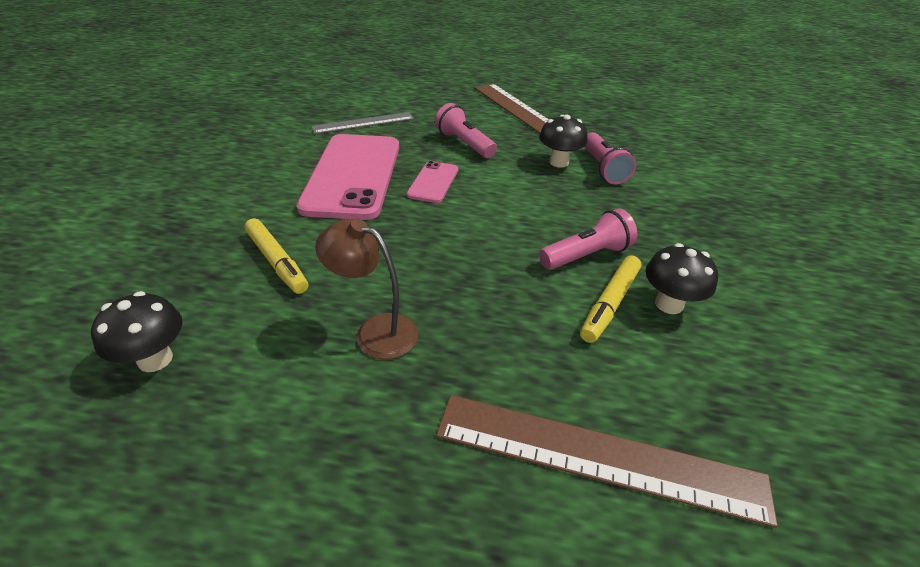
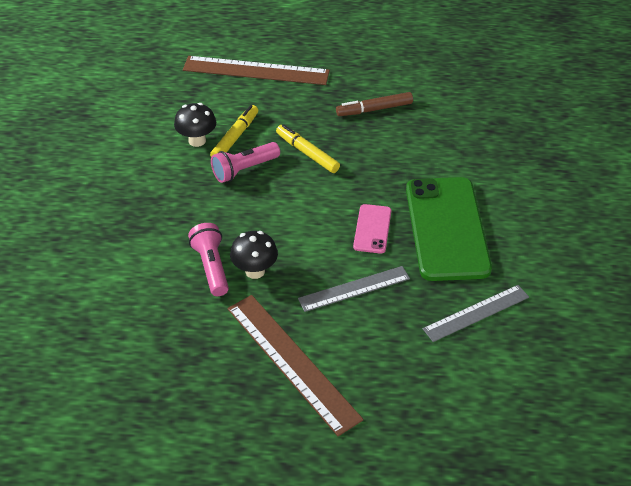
camera: 175 degrees right, 5 degrees up
(155, 359) = (481, 86): black mushroom -> none
(277, 262) = (457, 143): yellow marker -> yellow marker (307, 153)
(352, 175) = (447, 228): pink phone -> green phone
(375, 331) = (374, 109): brown lamp -> brown marker
(464, 144) = (354, 288): pink flashlight -> grey ruler

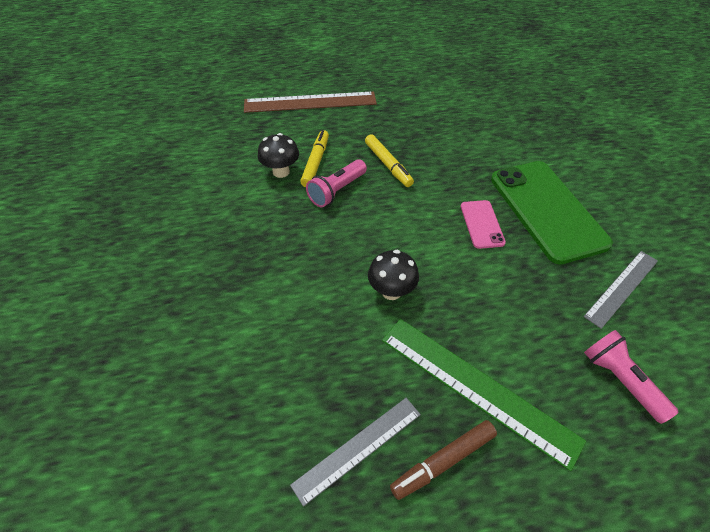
camera: 15 degrees left, 5 degrees up
(211, 267) = (346, 297): pink flashlight -> pink flashlight (620, 380)
(292, 362) = (477, 387): brown ruler -> green ruler
(307, 153) = (388, 165): yellow marker -> yellow marker turned 150 degrees counterclockwise
(354, 288) = (496, 288): grey ruler -> grey ruler (358, 448)
(374, 109) = (427, 117): brown marker -> brown marker (443, 461)

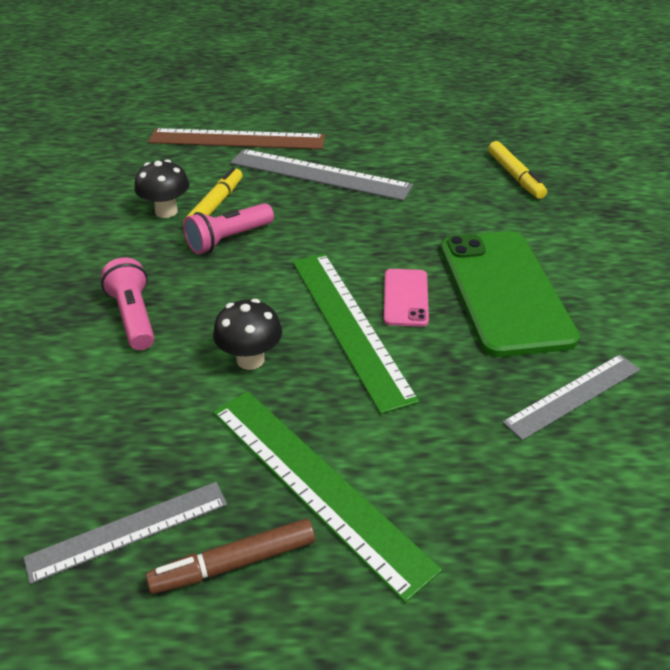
camera: 10 degrees right, 10 degrees down
(382, 127) = (319, 174): none -> grey ruler
(388, 165) = (308, 218): yellow marker -> yellow marker (515, 176)
(450, 253) = (349, 325): none -> green ruler
(620, 380) = (524, 506): pink flashlight -> pink flashlight (134, 317)

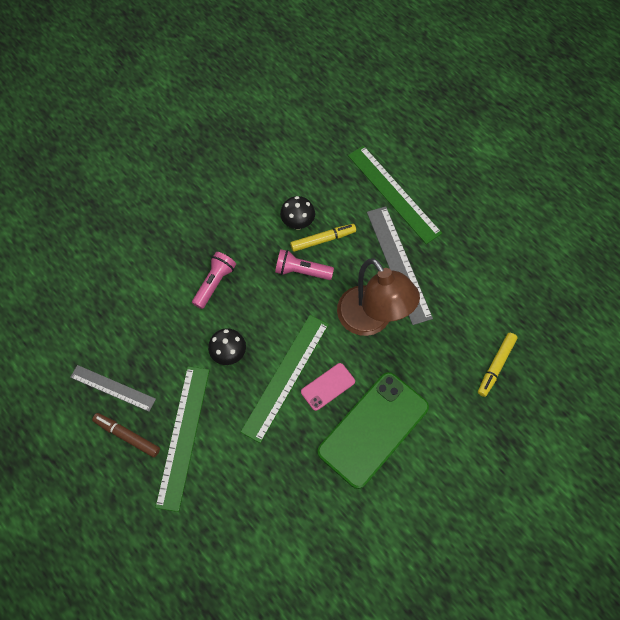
camera: 50 degrees right, 25 degrees up
(237, 139) = (393, 193): brown ruler -> green ruler
(361, 223) = (371, 320): none -> brown lamp
(573, 395) = (319, 507): grey ruler -> none

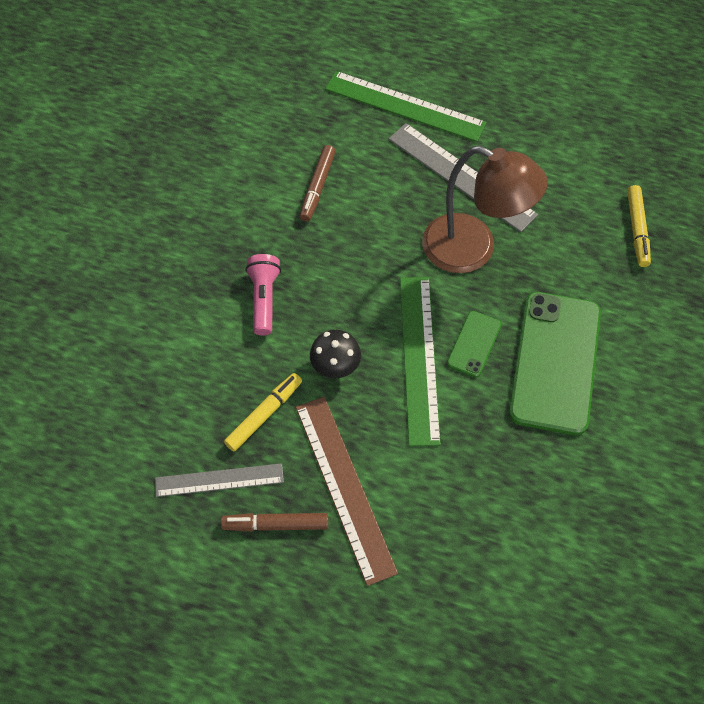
camera: 30 degrees left, 5 degrees down
(183, 436) = (345, 487): green ruler -> brown ruler
(298, 223) = (317, 187): black mushroom -> brown marker
(301, 271) = (358, 236): pink flashlight -> none
(323, 240) = (359, 191): yellow marker -> yellow marker (264, 415)
(328, 386) = (474, 344): pink phone -> green phone

